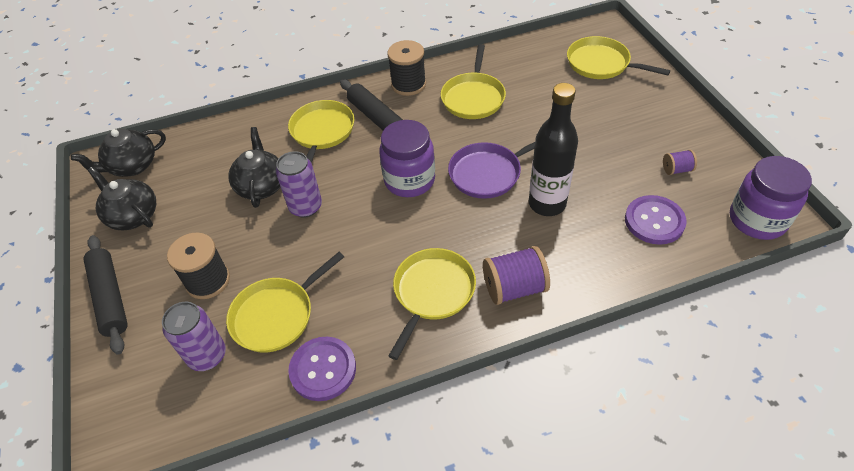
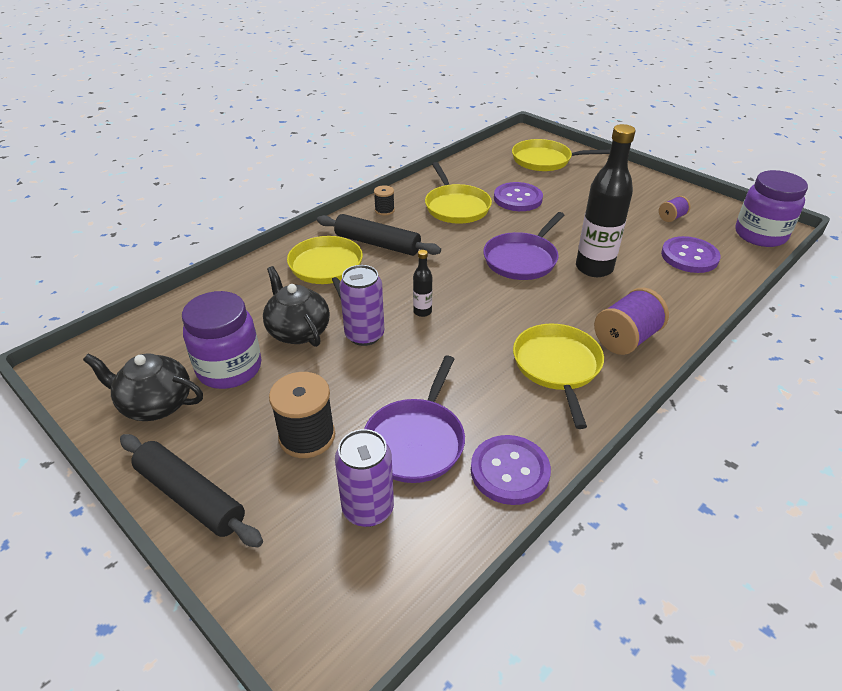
camera: 30 degrees left, 10 degrees down
(132, 166) = (115, 356): black teapot -> none
(276, 315) = (416, 441): yellow pan -> purple pan
(364, 200) = (422, 312): none -> black bottle
(408, 84) = (384, 210): black spool -> black spool, size x0.53
(409, 180) = (453, 284): purple jar -> purple jar (229, 369)
(537, 104) = (517, 198): none -> purple button

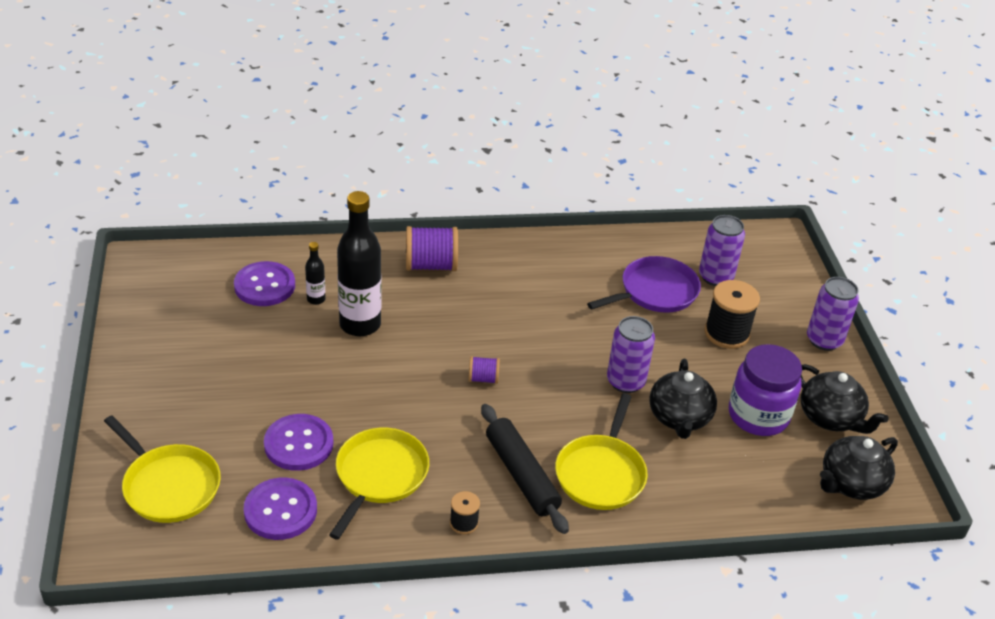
camera: 145 degrees left, 0 degrees up
(120, 356) = (851, 483): none -> black teapot
(190, 497) = (824, 340): black rolling pin -> purple can
(422, 312) = (557, 374): black bottle -> black bottle (316, 299)
(509, 471) = (614, 248): purple button -> purple button (280, 510)
(522, 259) = (407, 370): purple pan -> none
(557, 366) = (507, 278): yellow pan -> none
(671, 217) = (199, 325): purple spool -> purple spool (483, 379)
(760, 235) = (167, 265): purple jar -> none

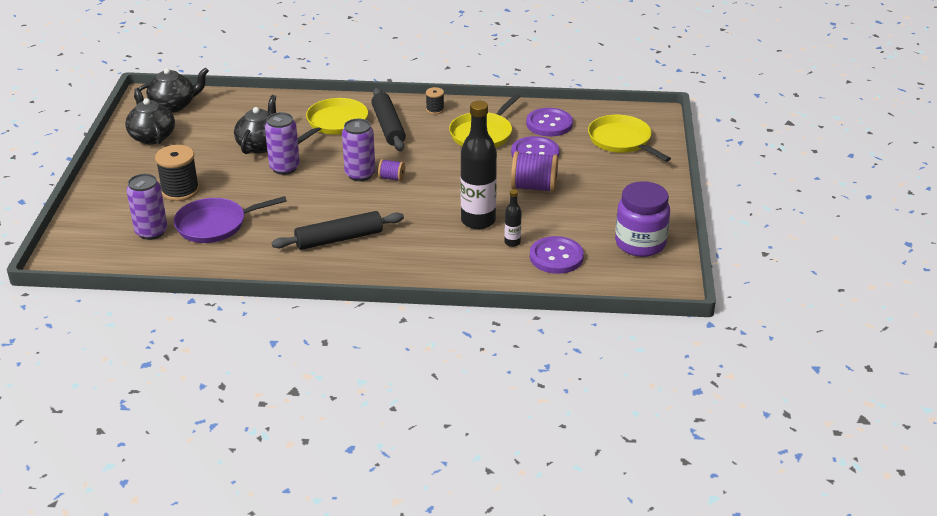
camera: 165 degrees left, 5 degrees down
(431, 265) = (404, 262): purple spool -> purple spool (534, 187)
(511, 286) = (339, 239): none -> black rolling pin
(758, 416) = (203, 141): purple jar -> purple jar (640, 243)
(824, 340) = (105, 180): purple can -> purple can (360, 174)

